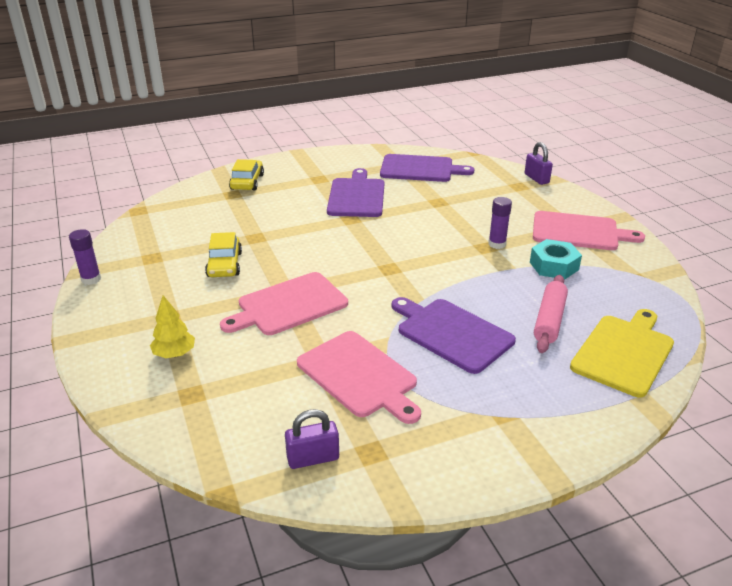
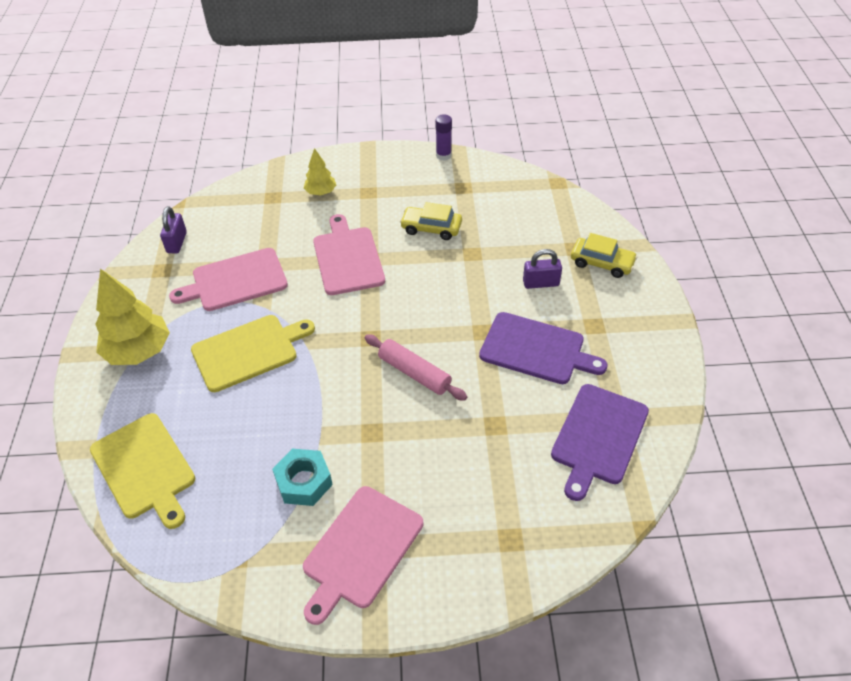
camera: 110 degrees right, 15 degrees up
(451, 333) = (249, 351): purple cutting board -> yellow cutting board
(497, 244) = (372, 446): purple glue stick -> none
(507, 415) = (138, 351): none -> yellow tree
(536, 178) = (527, 576): purple padlock -> purple padlock (541, 283)
(549, 320) = (222, 431): pink rolling pin -> pink rolling pin (414, 373)

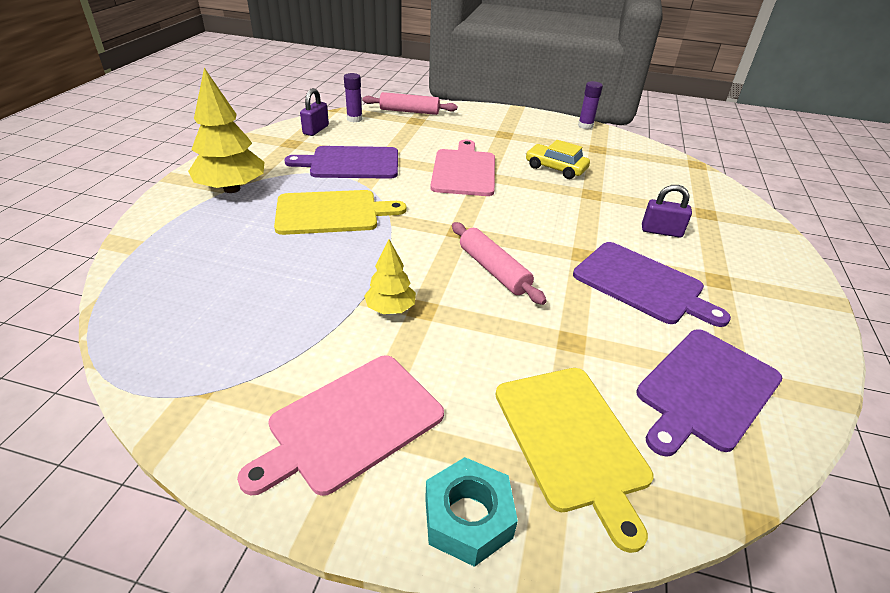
camera: 15 degrees right, 10 degrees down
(144, 469) = (169, 276): yellow cutting board -> yellow cutting board (572, 441)
(208, 213) = (354, 119): none -> purple glue stick
(235, 281) = (350, 163): pink cutting board -> purple cutting board
(260, 184) = (409, 111): none -> pink rolling pin
(304, 482) = (323, 333): turquoise nut -> turquoise nut (468, 518)
(321, 192) = (460, 126): yellow tree -> yellow tree (390, 308)
(602, 263) = (736, 231): yellow car -> none

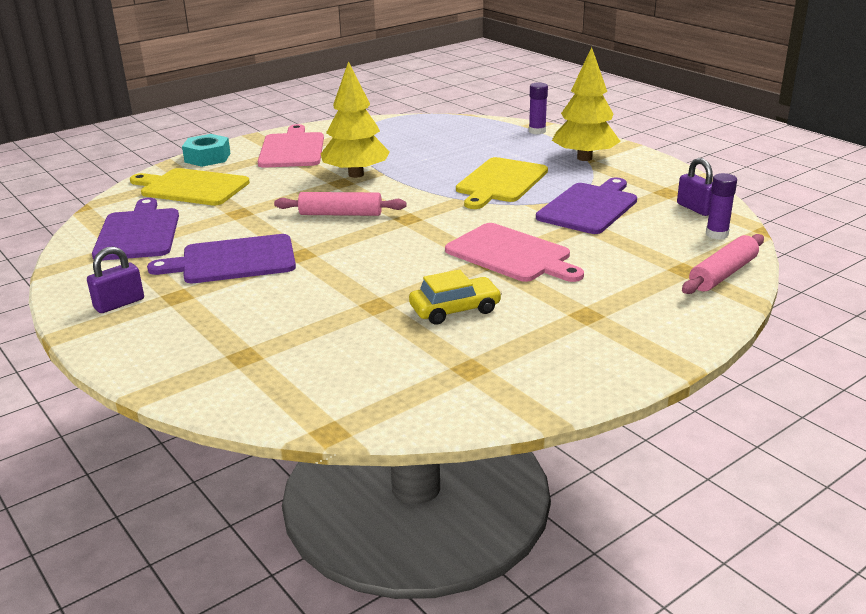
camera: 130 degrees right, 10 degrees down
(390, 308) = (356, 174): yellow tree -> yellow tree, size x1.82
(585, 126) = (554, 399): purple glue stick -> purple glue stick (537, 131)
(661, 231) = (266, 308): purple padlock -> purple padlock (119, 304)

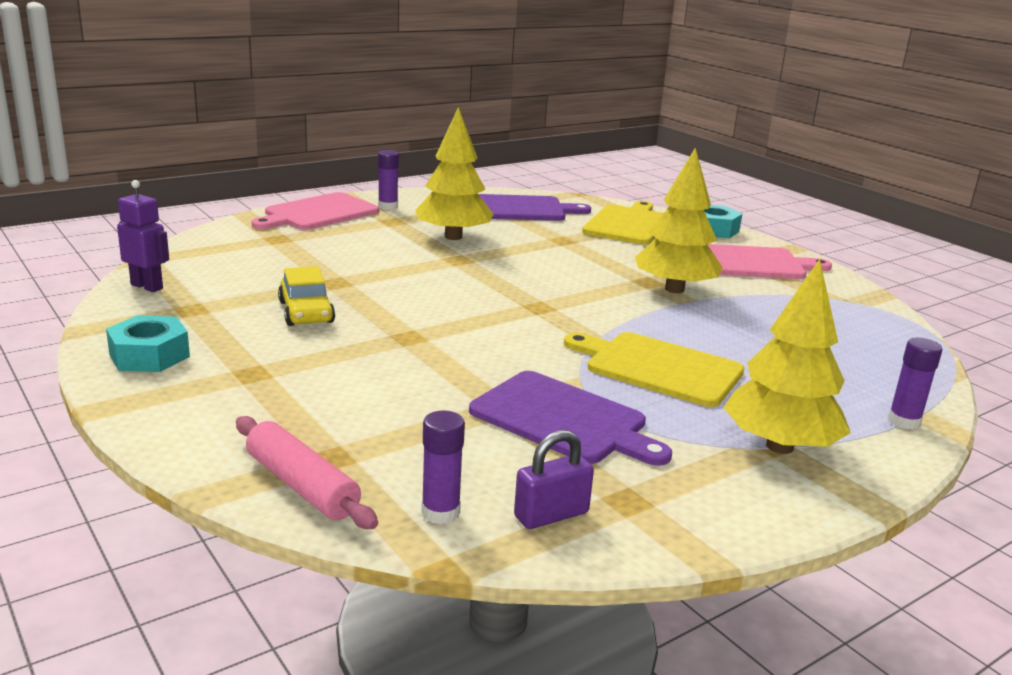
camera: 90 degrees right, 5 degrees down
(119, 304) = (388, 206): purple padlock -> purple glue stick
(233, 260) = (453, 237): purple cutting board -> yellow tree
(340, 214) = (554, 277): pink rolling pin -> none
(418, 408) = (147, 286): none -> purple robot
(511, 254) = (422, 351): pink cutting board -> pink cutting board (318, 213)
(580, 367) = (149, 355): none -> turquoise nut

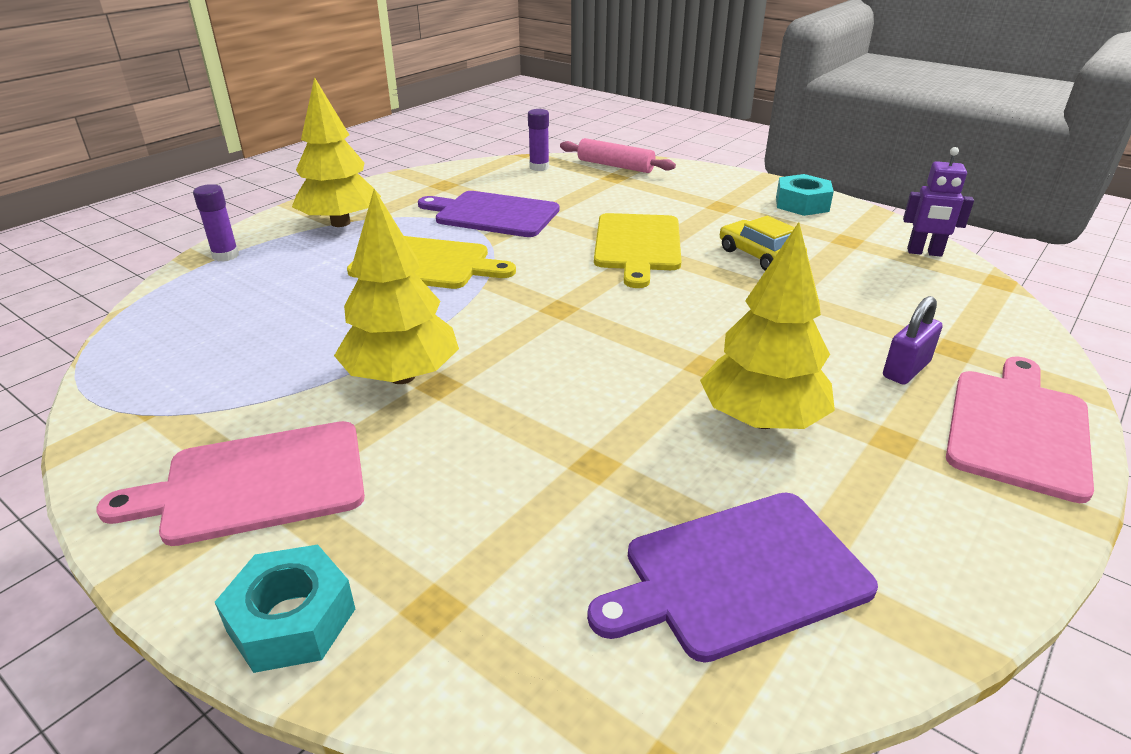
camera: 165 degrees right, 10 degrees up
(388, 206) = (964, 491): purple glue stick -> none
(551, 515) = (483, 174): purple padlock -> purple padlock (906, 369)
(628, 224) = (490, 578): yellow cutting board -> yellow cutting board (637, 245)

